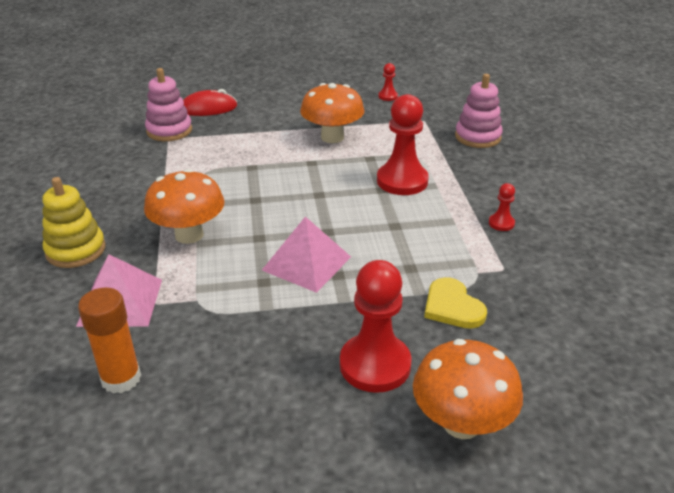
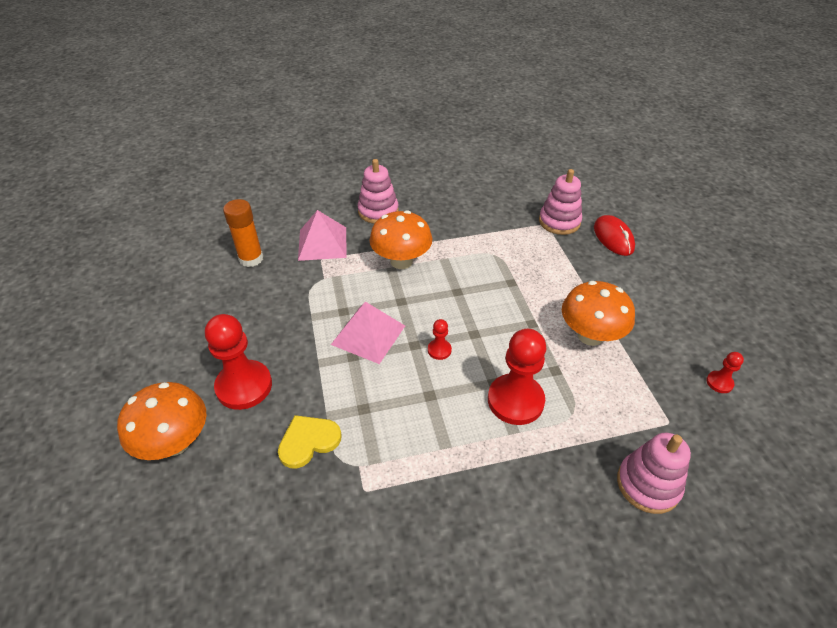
camera: 85 degrees right, 10 degrees up
(76, 250) = (378, 211): yellow stacking toy -> pink stacking toy
(501, 223) = (447, 496): red pawn -> red pawn (439, 350)

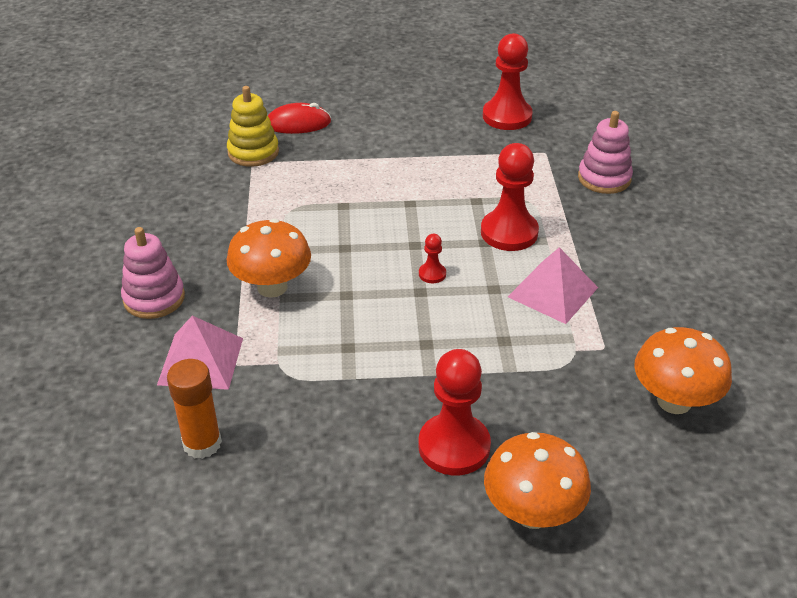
camera: 80 degrees left, 5 degrees down
(308, 441) = (542, 388): yellow heart -> none
(368, 335) = (394, 328): pink pyramid -> pink pyramid (553, 292)
(559, 222) = (253, 152): pink stacking toy -> yellow stacking toy
(590, 336) = (436, 170): orange mushroom -> orange mushroom (674, 401)
(719, 383) = (507, 116): red pawn -> red pawn, size x2.18

